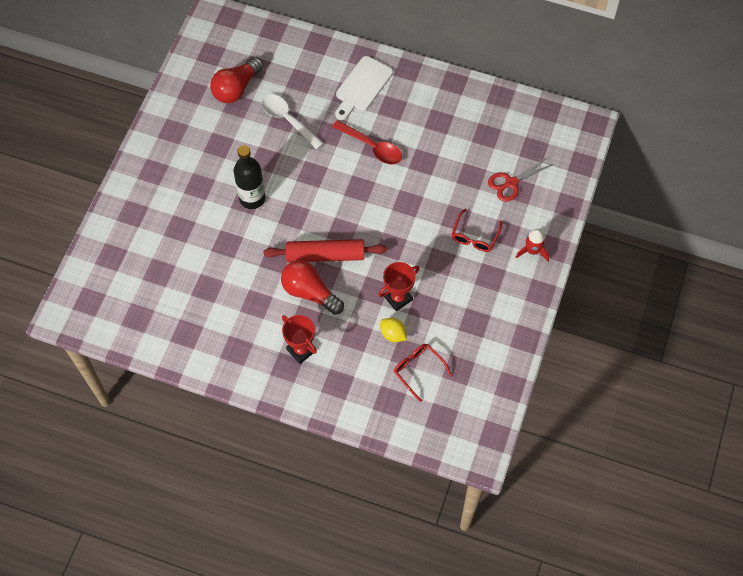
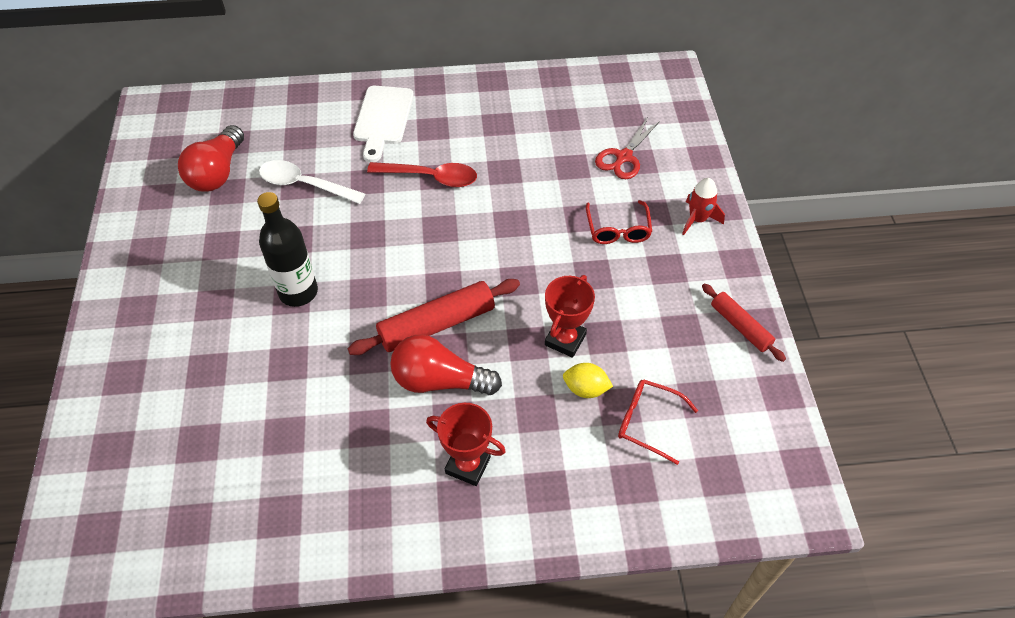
camera: 25 degrees left, 10 degrees down
(512, 335) = (740, 326): none -> red rolling pin

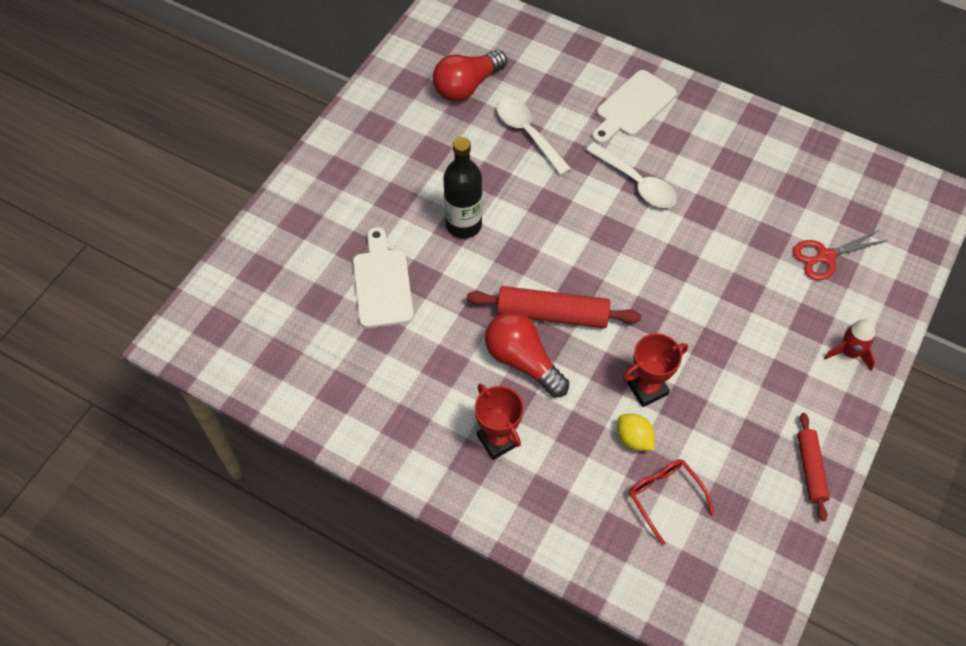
camera: 35 degrees right, 5 degrees up
(253, 388) = (382, 283): none -> white cutting board
(430, 177) = (636, 183): red spoon -> white spoon
(618, 229) = (767, 320): red glasses -> none

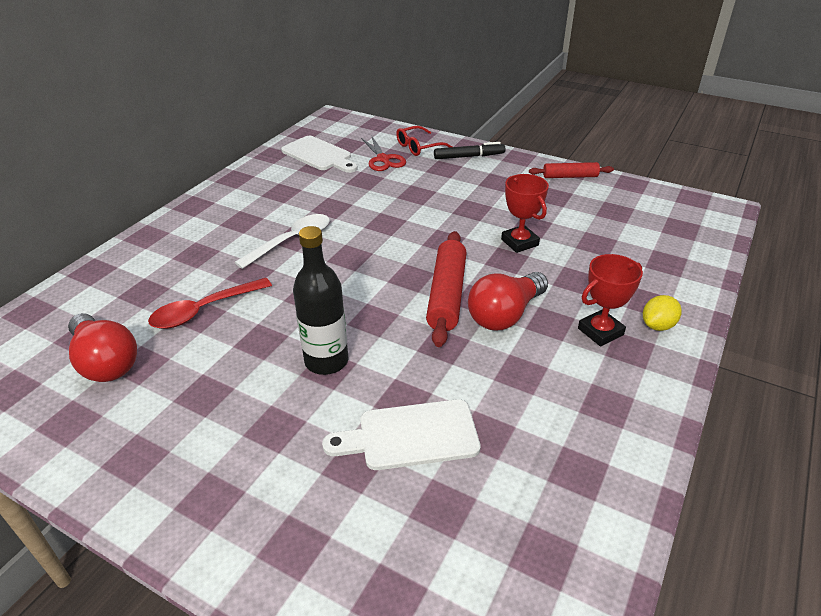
camera: 90 degrees left, 20 degrees down
(528, 134) = (204, 310): white spoon -> red spoon
(633, 106) = (194, 240): white cutting board -> white cutting board (319, 155)
(634, 439) = (571, 251): yellow lemon -> yellow lemon (657, 325)
(665, 497) = (620, 237): red glasses -> red glasses (419, 147)
(849, 353) = (469, 156): red rocket -> black marker

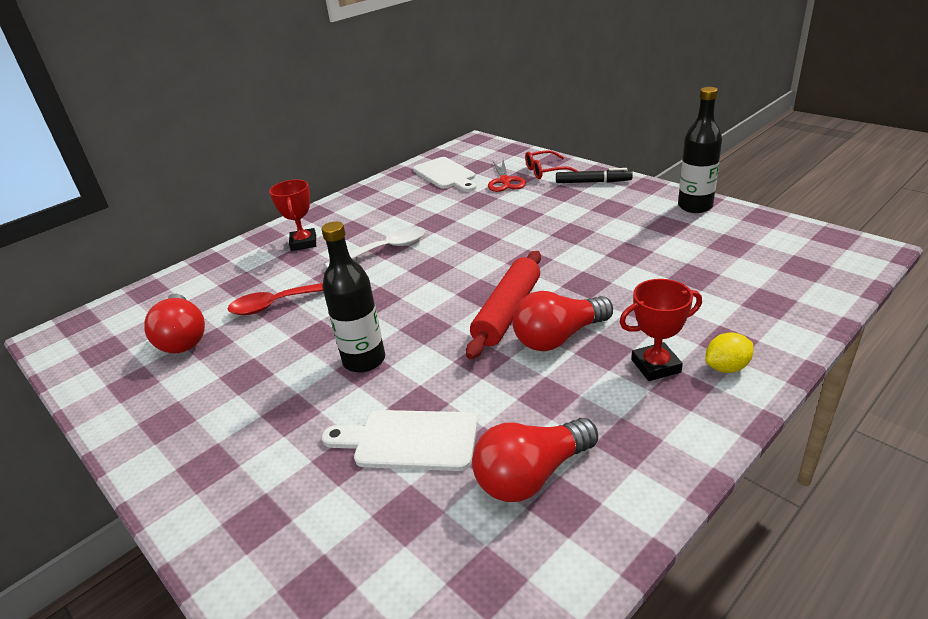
camera: 20 degrees right, 5 degrees down
(519, 242) = (608, 268): red trophy -> red trophy (303, 243)
(539, 450) = (532, 475): none -> red light bulb
(570, 176) = (695, 206): red rolling pin -> black bottle

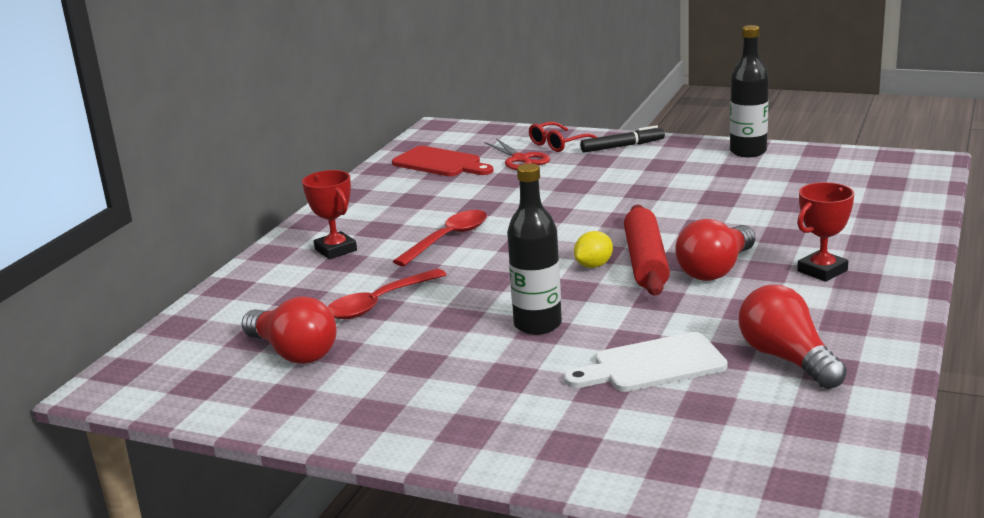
camera: 25 degrees left, 10 degrees down
(384, 250) = (448, 239): white spoon -> red spoon
(446, 175) = (440, 163): white cutting board -> red cutting board
(532, 475) = (787, 359): red light bulb -> red light bulb turned 120 degrees clockwise
(726, 367) = (881, 260): yellow lemon -> yellow lemon (594, 265)

